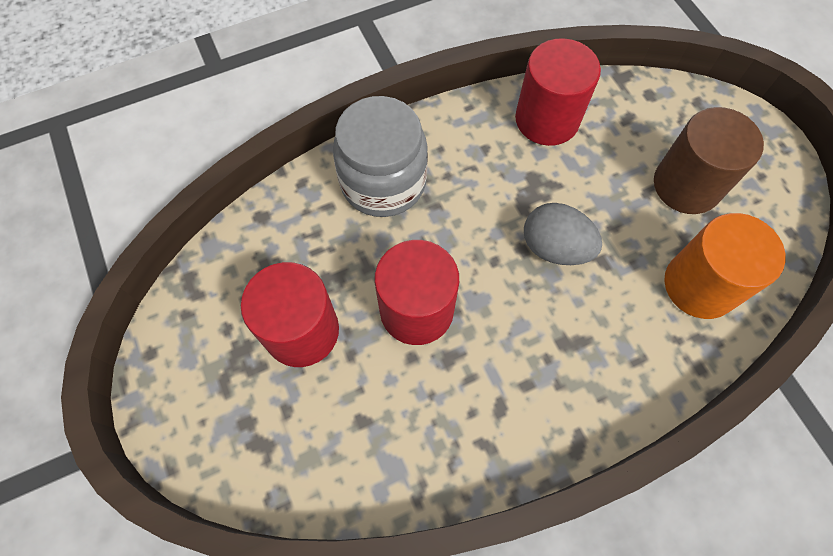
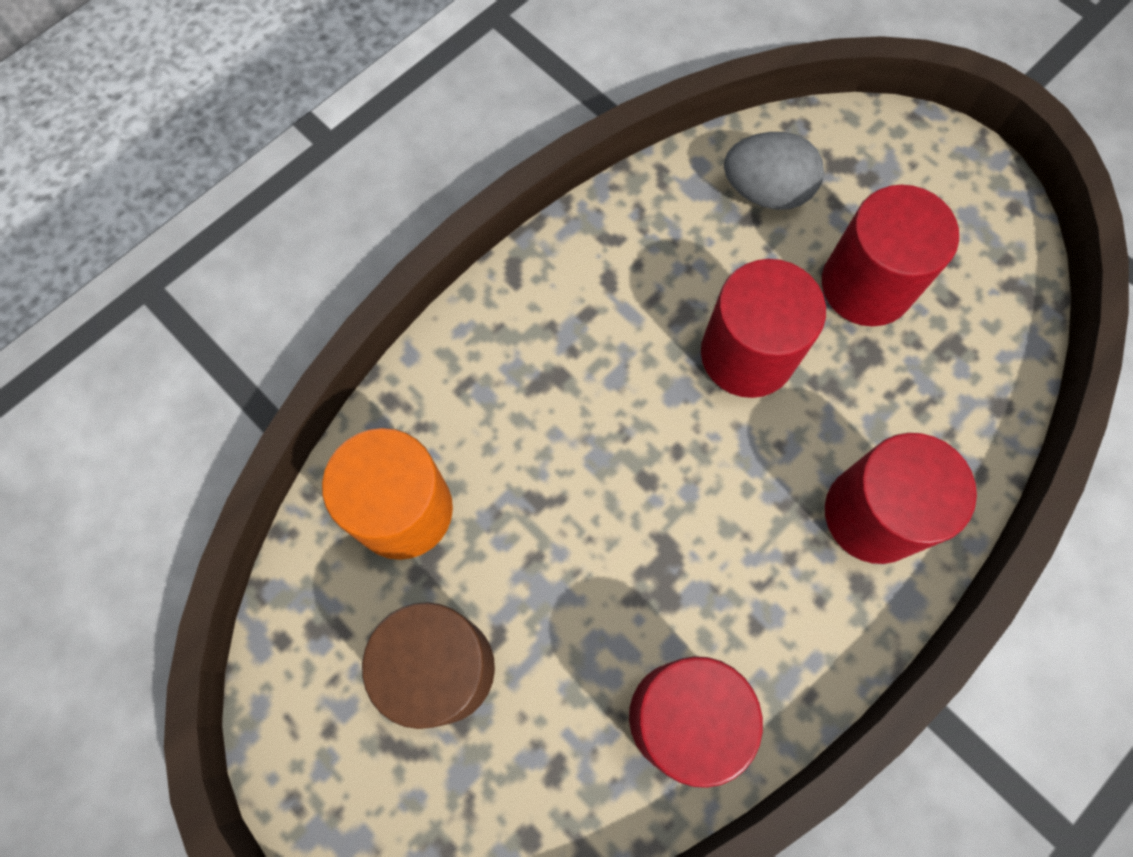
camera: 160 degrees right, 5 degrees up
(383, 182) = (873, 514): grey jar -> red cylinder
(555, 247) = (605, 497): grey egg -> grey egg (766, 191)

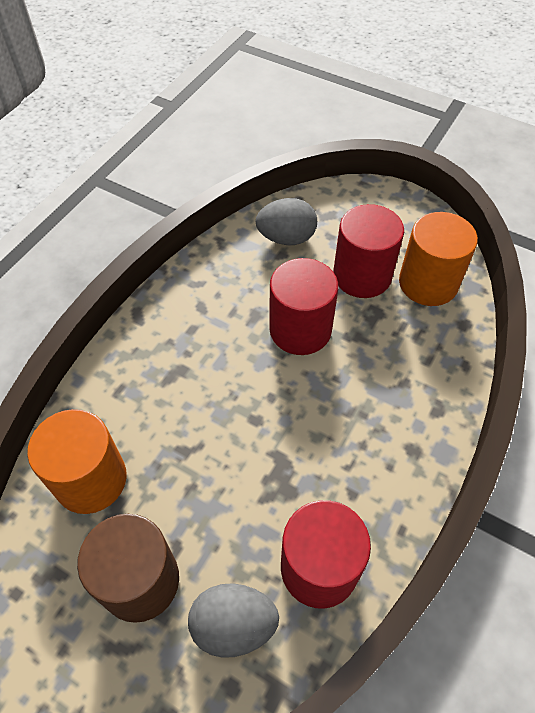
camera: 15 degrees left, 15 degrees down
(550, 761) = (233, 625): none -> grey egg
(873, 514) = (407, 404): red cylinder -> none
(966, 323) = (428, 283): none -> orange cylinder

